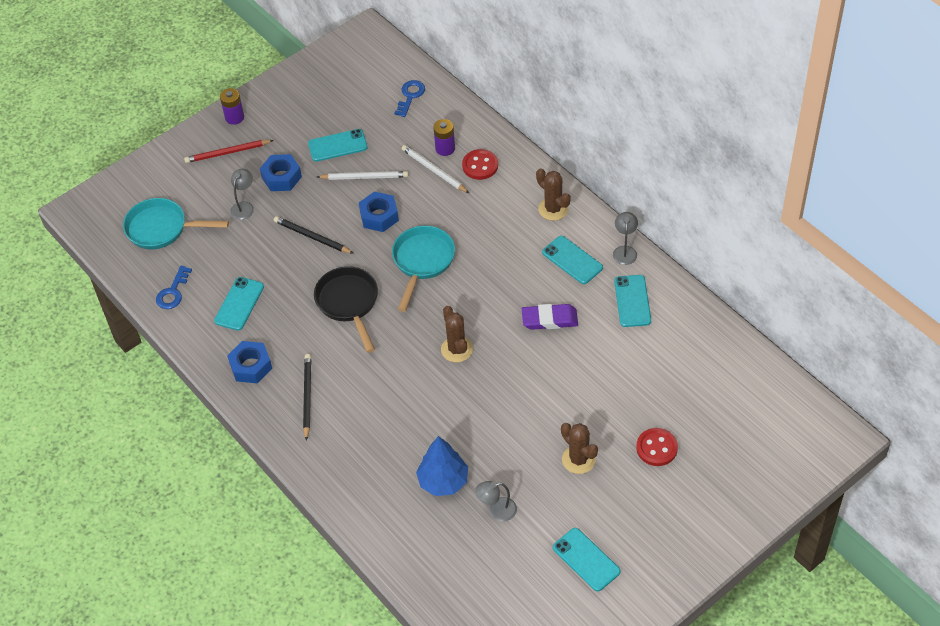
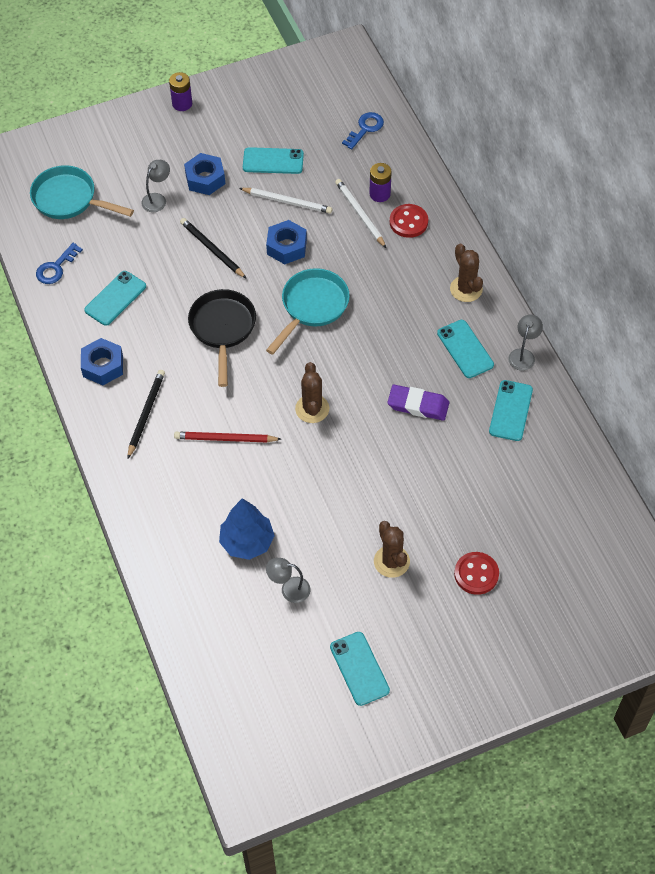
camera: 15 degrees right, 5 degrees up
(227, 153) = (161, 138): red pencil -> red pencil (225, 439)

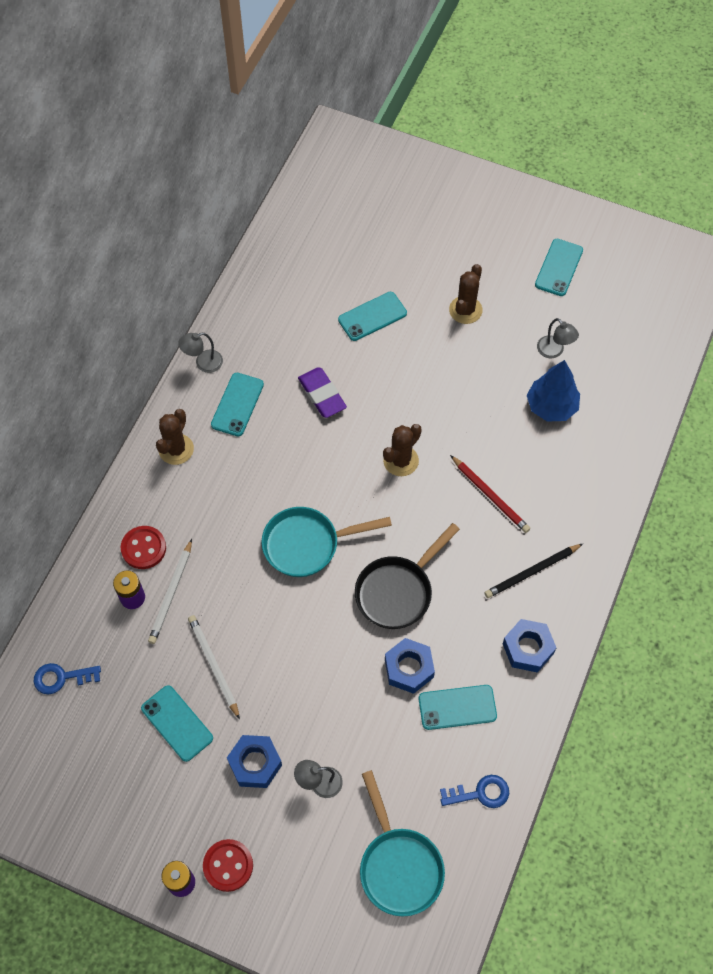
camera: 135 degrees left, 5 degrees up
(212, 249) = (327, 678): black pencil -> none
(287, 247) = (264, 620): blue nut -> blue nut (409, 668)
(476, 574) = (419, 257): red button -> red button (228, 865)
(510, 410) = (264, 334): turquoise phone -> turquoise phone (372, 316)

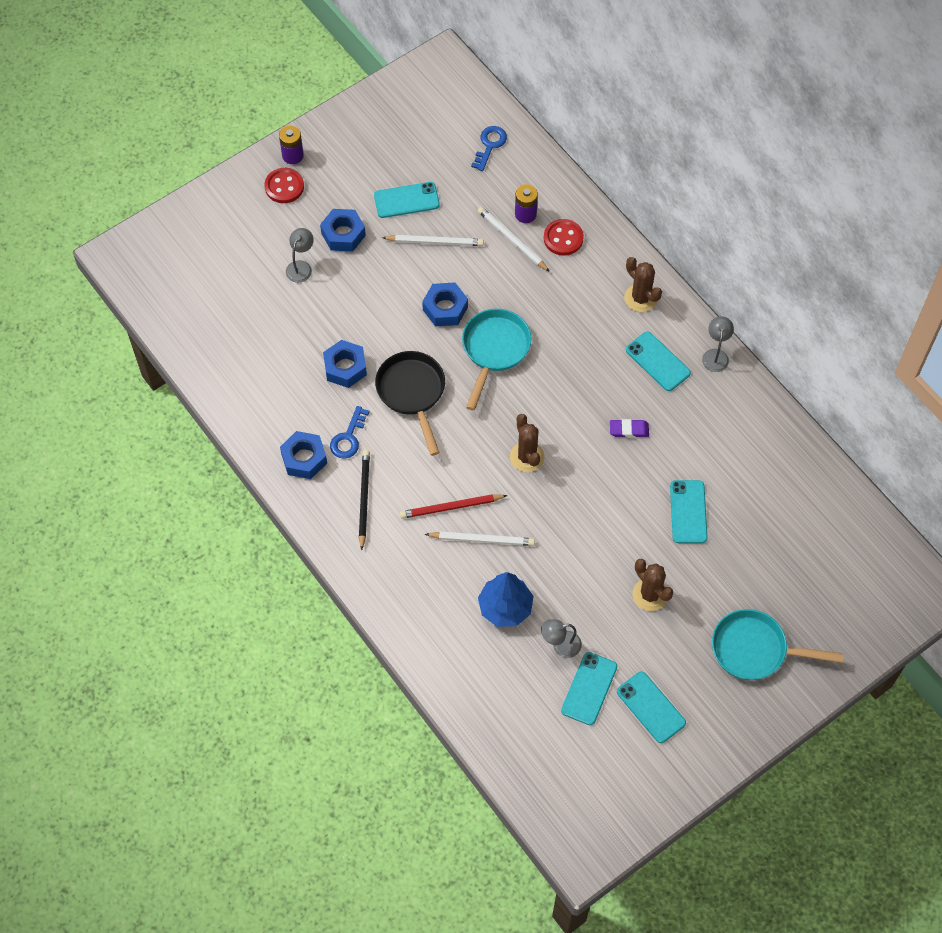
camera: 120 degrees right, 0 degrees up
(287, 613) = (445, 308): none -> blue nut
(322, 395) = (629, 430): purple eraser -> purple eraser, size x0.66
(398, 866) = (210, 286): turquoise pan -> turquoise pan (755, 650)
(457, 707) = (293, 384): turquoise phone -> turquoise phone (589, 688)
(480, 793) = (221, 364): blue key -> blue key (348, 438)
(503, 455) = (482, 539): none -> white pencil

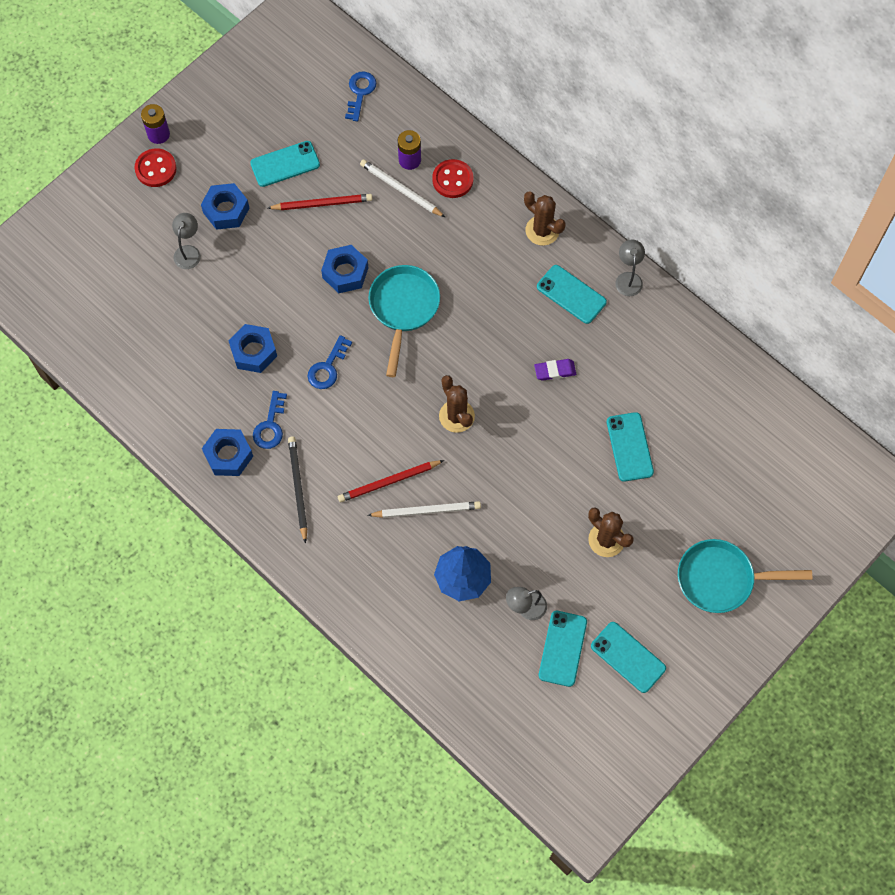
camera: 10 degrees left, 5 degrees up
(412, 393) = (327, 368): black pan -> blue key
(435, 242) = (322, 203): white pencil -> red pencil

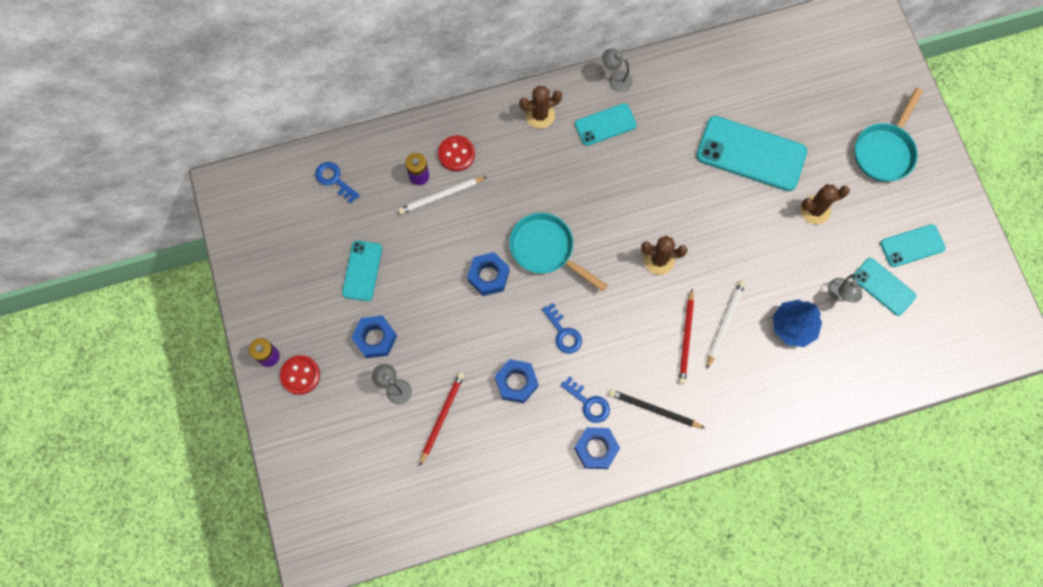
camera: 60 degrees left, 5 degrees up
(322, 203) = (416, 261): red pencil -> red pencil (442, 417)
(555, 371) = (661, 170): purple eraser -> none
(629, 447) = (751, 154): turquoise phone -> turquoise phone, size x1.77

